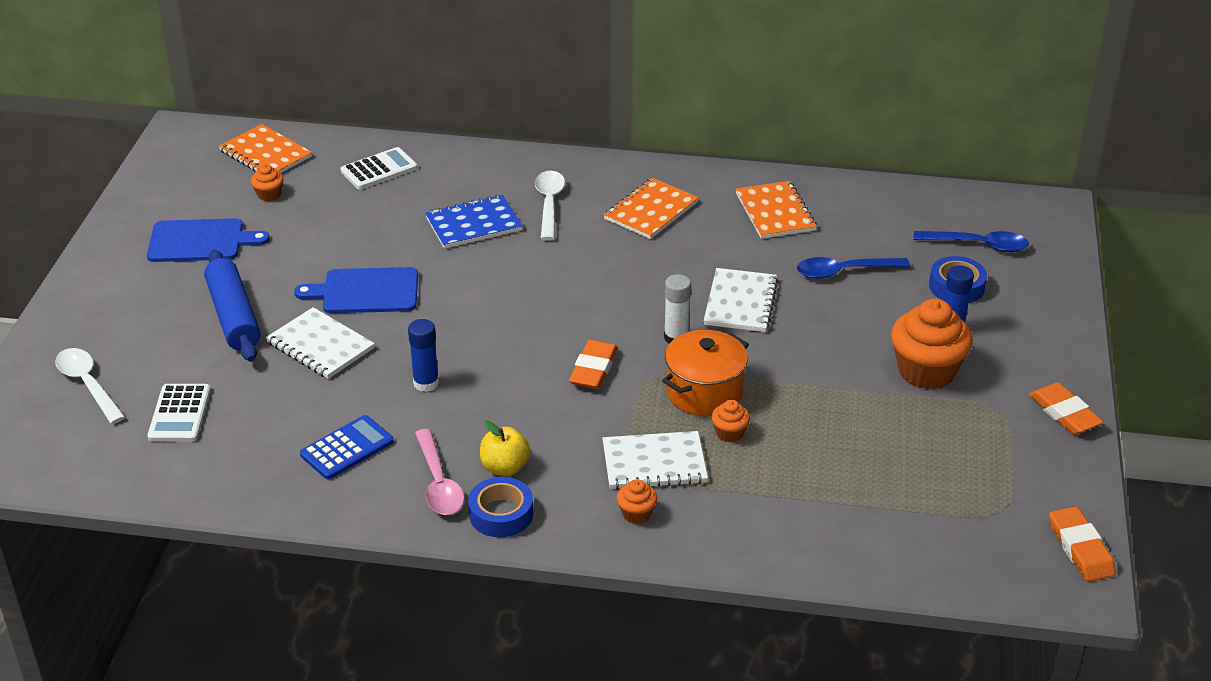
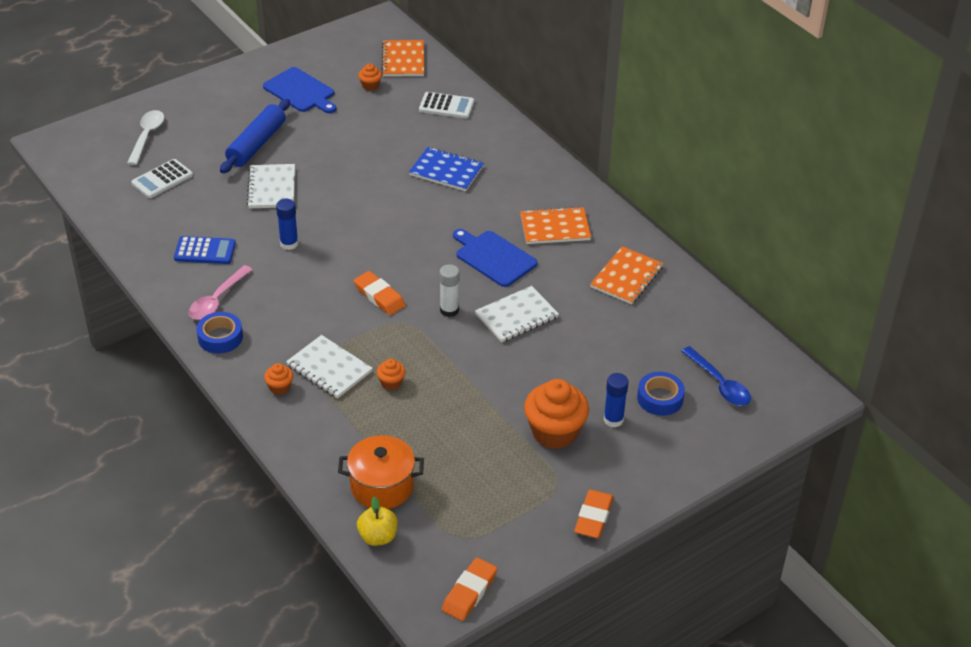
camera: 45 degrees right, 5 degrees up
(366, 291) = (336, 173): blue cutting board -> blue cutting board (493, 257)
(505, 467) = (257, 315): yellow apple -> yellow apple (378, 537)
(549, 204) = (505, 186): white spoon -> none
(593, 369) = (379, 296): orange eraser -> orange eraser turned 75 degrees clockwise
(704, 392) = (414, 351): orange pot -> orange pot (382, 486)
(844, 272) = (607, 341): blue spoon -> none

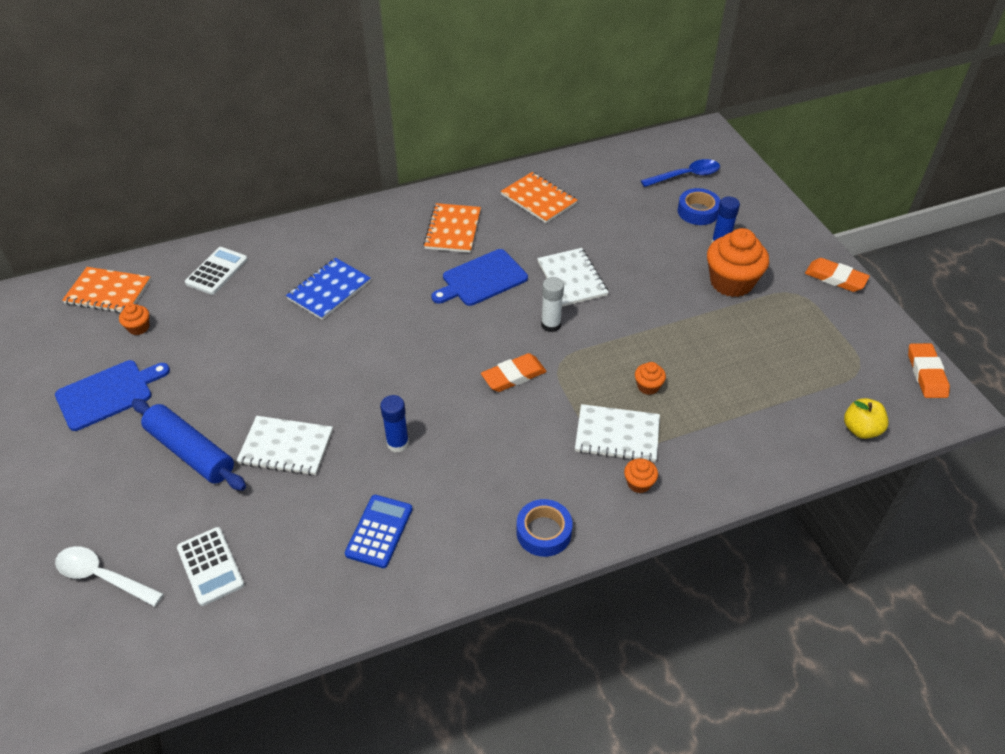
camera: 75 degrees left, 5 degrees up
(217, 300) = (475, 528): pink spoon -> none
(329, 368) = (617, 435): white notebook -> white notebook turned 45 degrees clockwise
(382, 486) = (793, 416): orange pot -> none
(469, 592) = (926, 373): orange eraser -> orange eraser turned 45 degrees clockwise

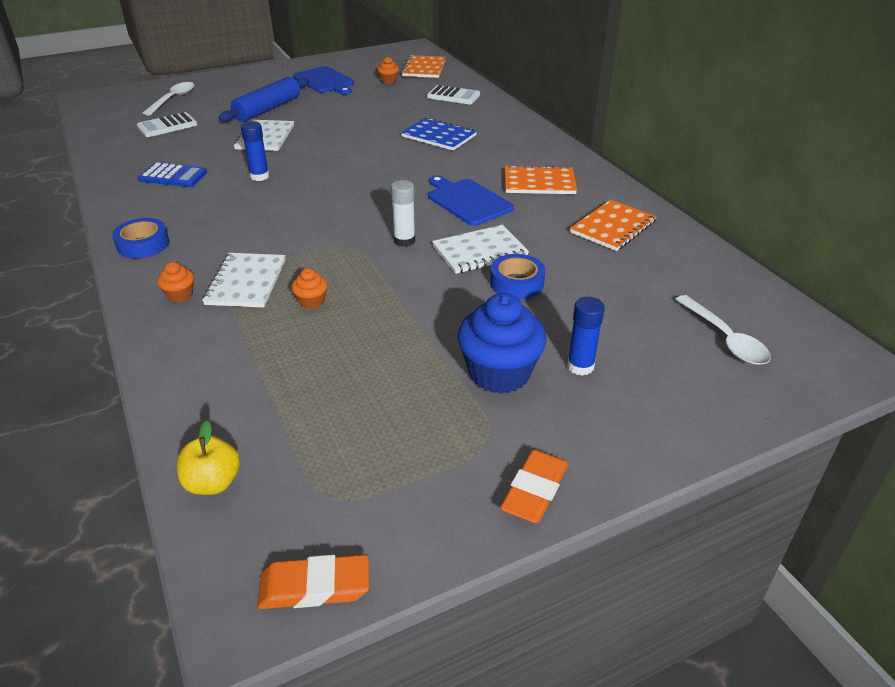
camera: 85 degrees right, 10 degrees down
(513, 376) = (332, 223): orange eraser -> none
(685, 176) = (725, 338): blue spoon -> white spoon
(698, 211) = (645, 348): blue tape -> blue tape (516, 283)
(731, 282) = (499, 373): orange cupcake -> blue cupcake

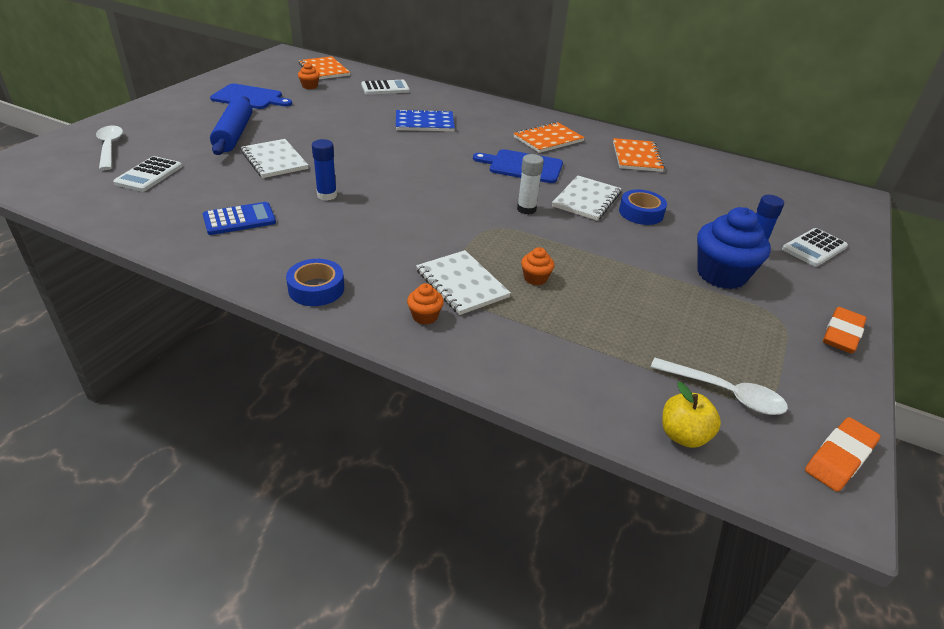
camera: 40 degrees left, 0 degrees up
(534, 490) = (842, 334): orange eraser -> orange eraser turned 45 degrees clockwise
(670, 395) = (814, 248): none -> white calculator
(725, 338) = (788, 205): white spoon -> white spoon (724, 393)

